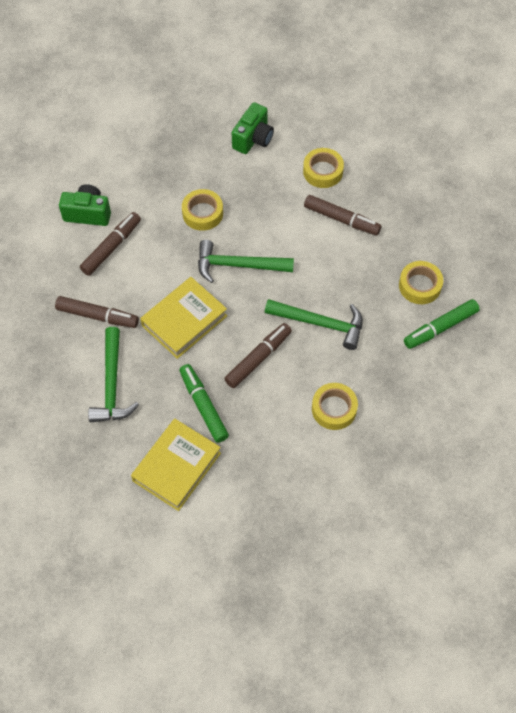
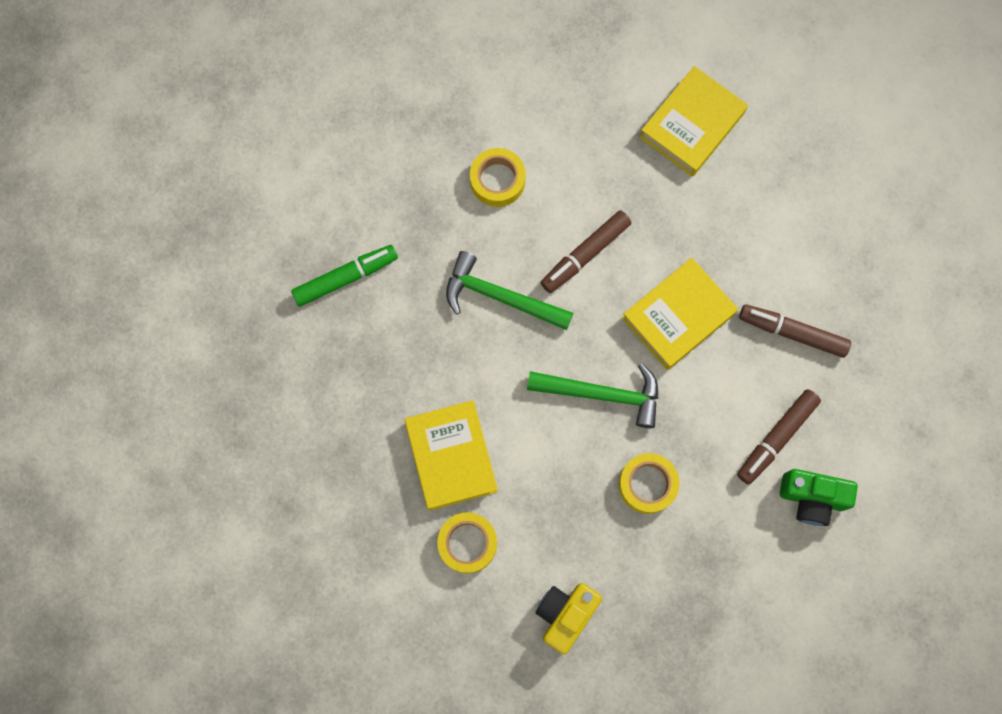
camera: 175 degrees left, 15 degrees up
(112, 384) = (771, 235): green hammer -> none
(203, 406) = (657, 197): green marker -> none
(253, 139) = (565, 614): green camera -> yellow camera
(341, 219) = (451, 456): brown marker -> yellow book
(420, 286) = (361, 341): yellow tape -> none

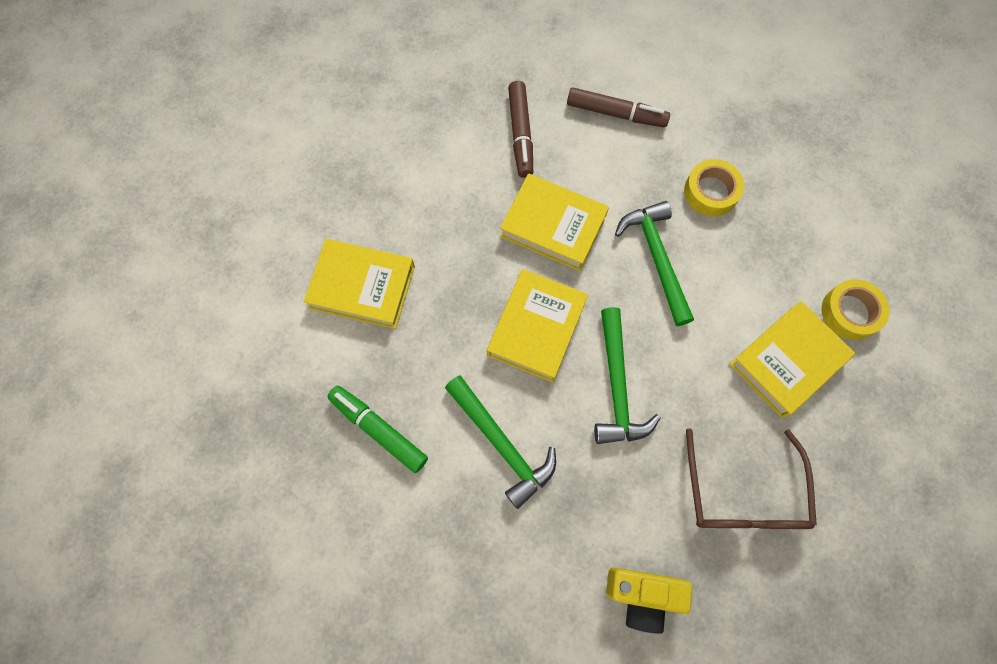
camera: 115 degrees left, 5 degrees down
(346, 278) = (679, 550): green marker -> green marker (379, 429)
(362, 352) = (743, 494): none -> brown glasses
(497, 180) = (501, 444): yellow tape -> green hammer
(565, 614) = (853, 210): yellow camera -> yellow camera (642, 595)
(585, 254) = (536, 328): brown marker -> yellow book
(811, 498) = (649, 73): green camera -> none

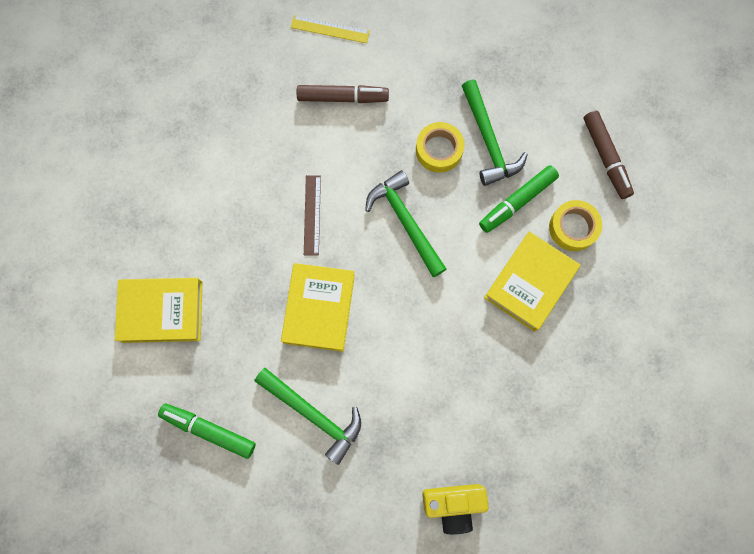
camera: 15 degrees left, 5 degrees up
(520, 134) = (264, 137): brown marker -> brown marker (605, 158)
(553, 226) = (312, 215): yellow book -> brown ruler
(617, 386) = (396, 340): green hammer -> green hammer (488, 140)
(618, 43) = (330, 29): none -> yellow ruler
(743, 494) = (515, 402): brown glasses -> none
(789, 268) = (517, 202): none -> green marker

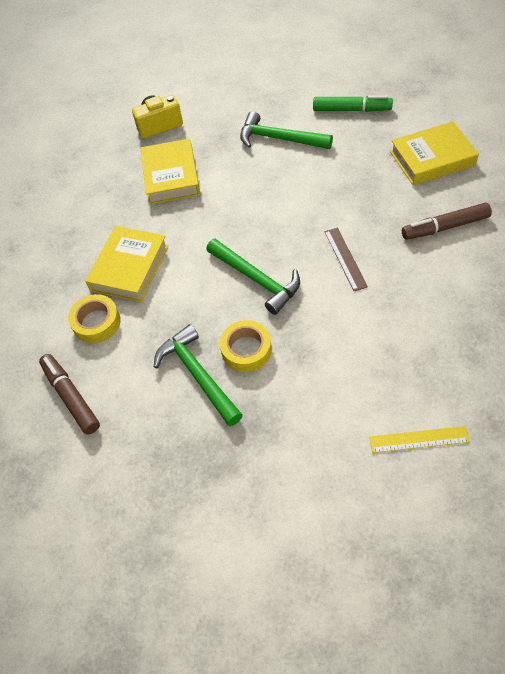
camera: 170 degrees right, 20 degrees down
(319, 308) = (306, 197): yellow book -> yellow book (171, 176)
(343, 98) = (367, 369): brown marker -> brown marker (444, 227)
(517, 202) = (155, 328): green marker -> none

